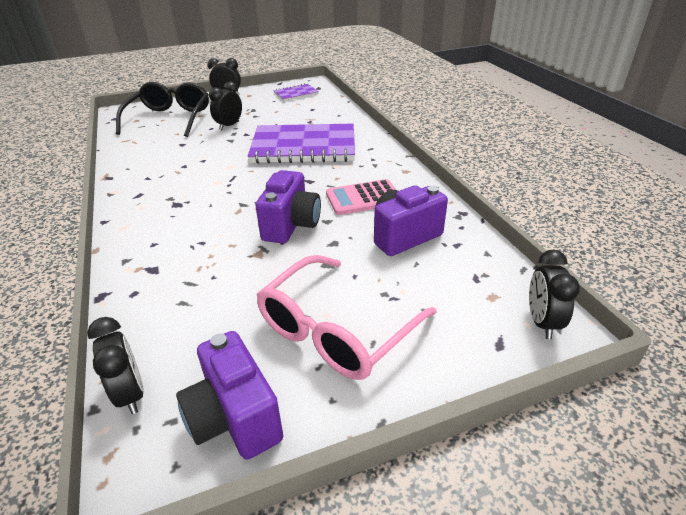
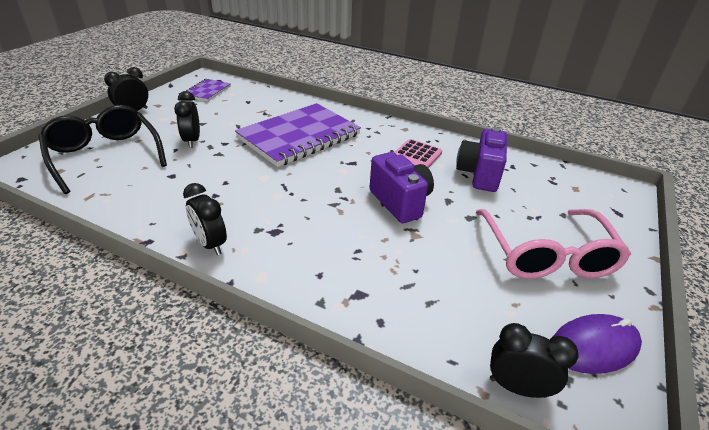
camera: 45 degrees left, 0 degrees up
(234, 418) = (594, 346): purple camera -> purple mouse
(541, 322) = (613, 190): black clock -> black clock (210, 244)

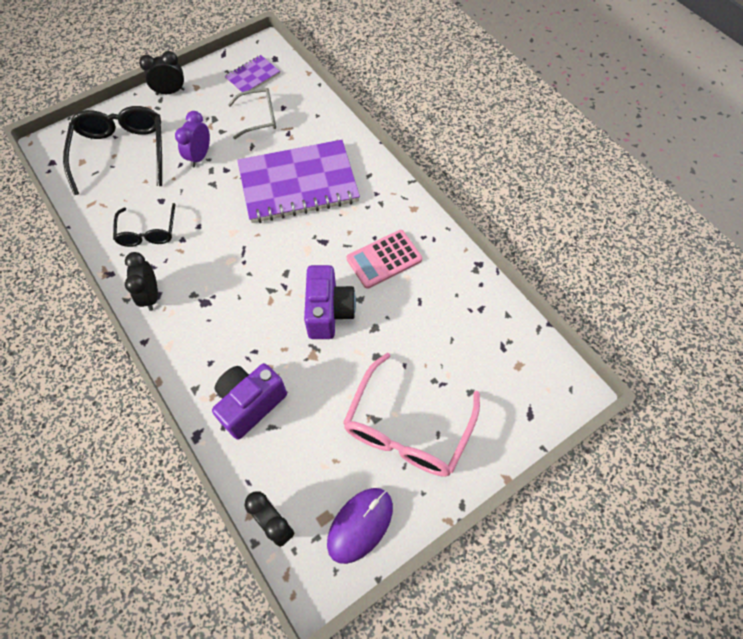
camera: 30 degrees right, 25 degrees up
(172, 199) = (148, 232): none -> black glasses
(192, 141) = (200, 156): black clock -> purple clock
(231, 110) = (259, 118): none -> grey glasses
(479, 175) = (434, 307): purple camera -> purple camera (250, 404)
(594, 346) = (360, 525): purple mouse -> purple mouse turned 60 degrees counterclockwise

